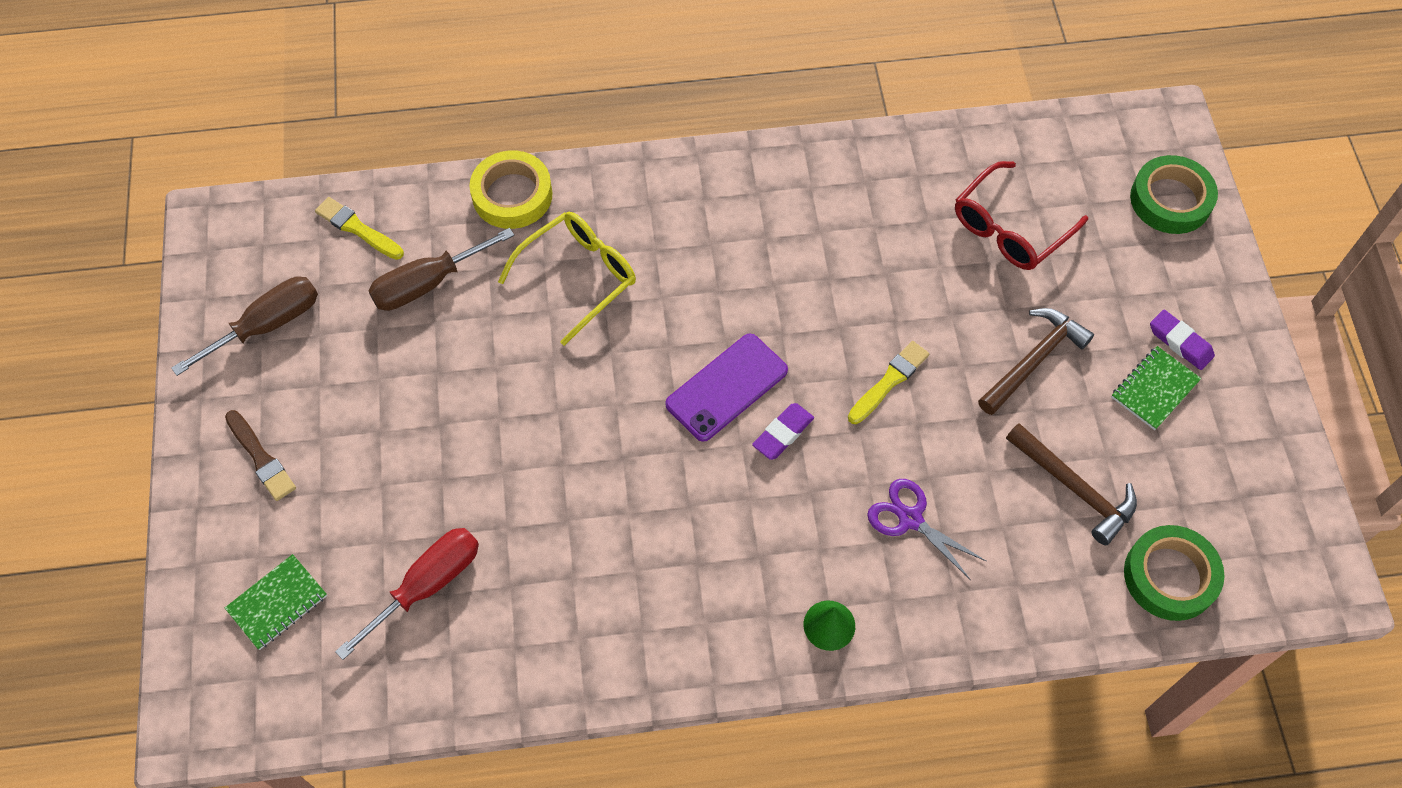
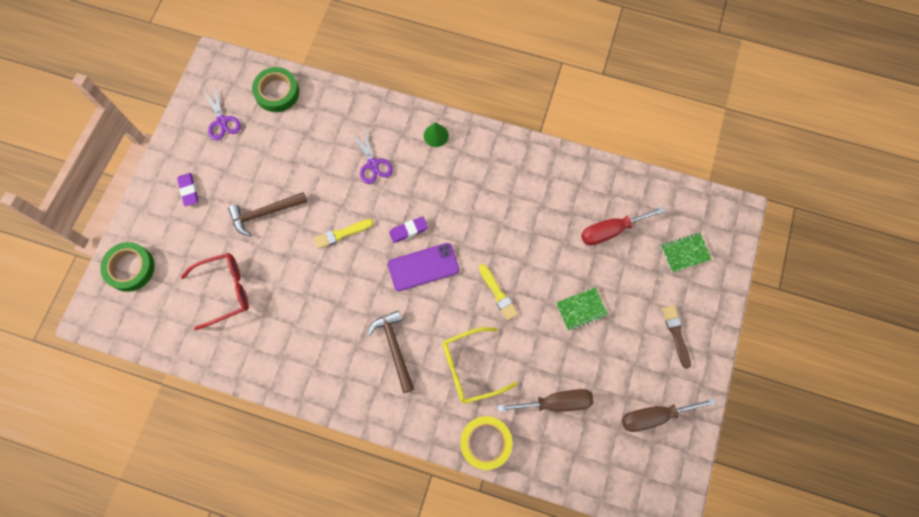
camera: 155 degrees left, 10 degrees up
(357, 229) = (585, 461): yellow brush -> yellow brush (498, 294)
(1074, 488) = (290, 145): brown hammer -> brown hammer (394, 347)
(1154, 389) = (219, 173): green notebook -> green notebook (581, 309)
(1221, 477) = (222, 122): none -> purple scissors

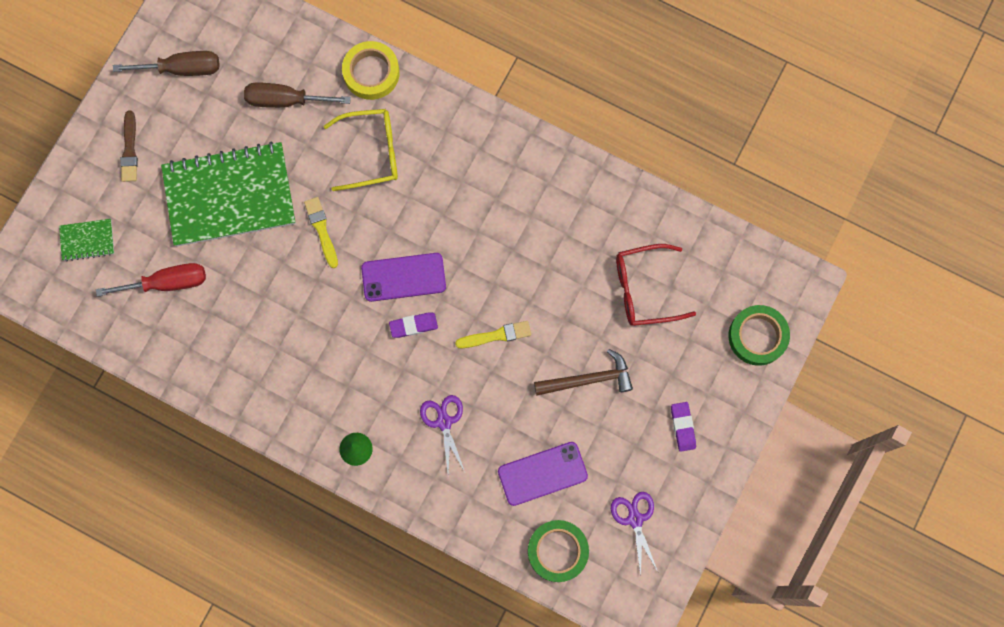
camera: 170 degrees left, 5 degrees up
(294, 141) = (542, 473): none -> purple phone
(394, 347) = (453, 189): brown hammer -> none
(581, 309) = (229, 195): green notebook -> green notebook, size x2.37

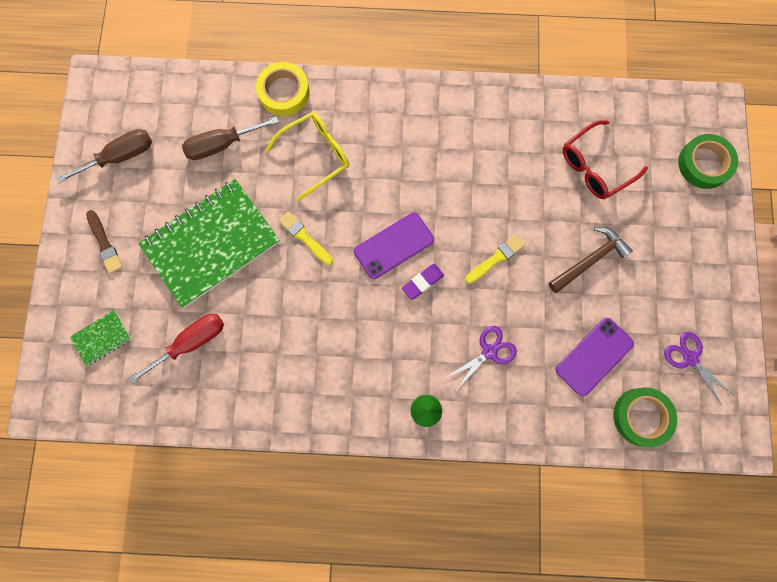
camera: 25 degrees left, 0 degrees up
(444, 422) = (489, 351): purple scissors -> purple scissors turned 90 degrees clockwise
(682, 427) = (686, 263): purple eraser -> none

